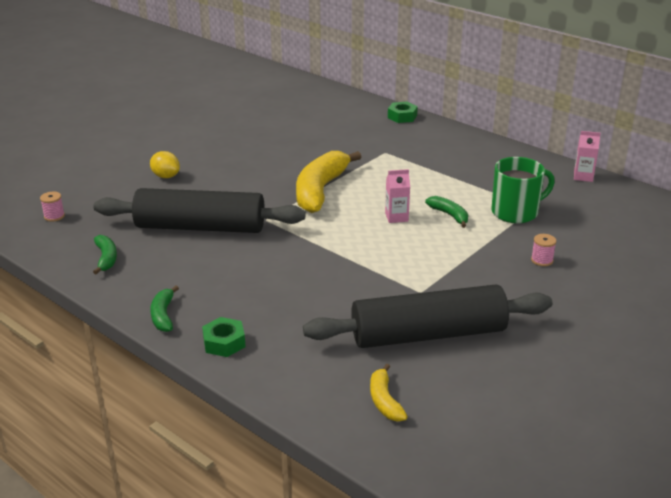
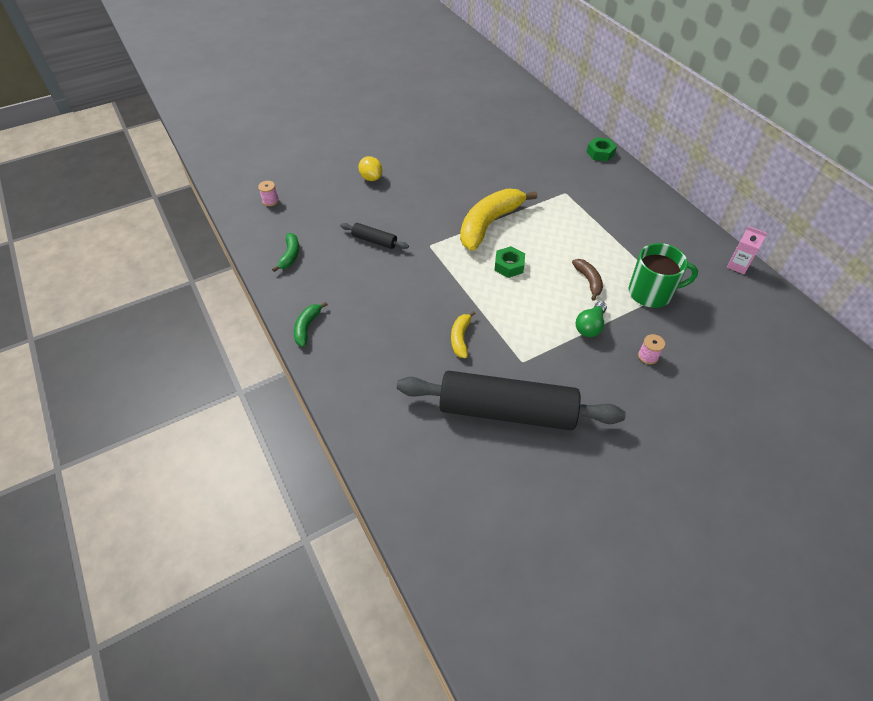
camera: 20 degrees right, 20 degrees up
(200, 227) = (374, 241): black rolling pin -> black rolling pin, size x0.42
(224, 342) = (340, 369): green nut -> green nut (509, 266)
(384, 401) = (438, 471): yellow banana -> yellow banana (460, 338)
(396, 217) = (540, 271): pink carton -> none
(449, 215) = (588, 281): green banana -> brown banana
(472, 249) = (590, 326): none -> green light bulb

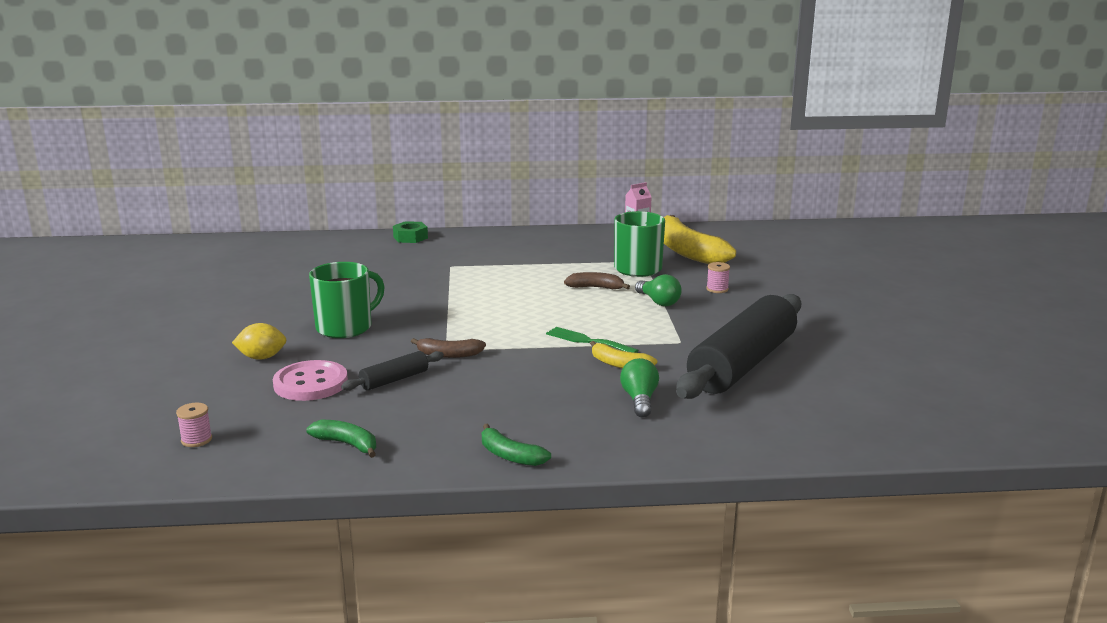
camera: 65 degrees left, 30 degrees down
(351, 210) = (310, 383): none -> pink button
(411, 366) = (639, 400): none -> green light bulb
(422, 249) = (448, 355): none -> brown banana
(431, 190) = (346, 327): none -> green mug
(488, 308) = (587, 341): none -> green fork
(489, 224) = (451, 311): yellow banana -> yellow banana (686, 252)
(509, 266) = (532, 316): green nut -> none

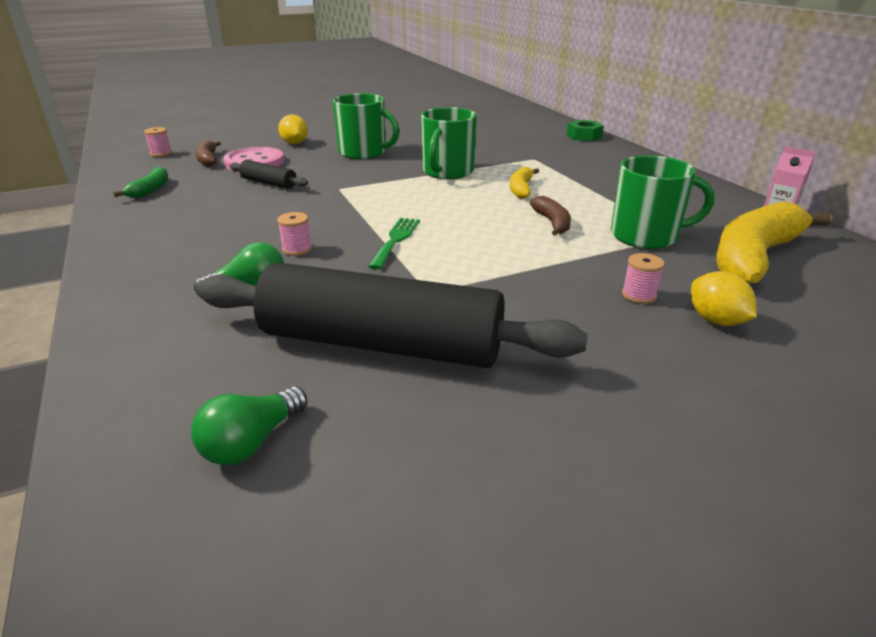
camera: 70 degrees right, 10 degrees up
(448, 355) = (327, 191): brown banana -> brown banana (208, 159)
(449, 301) = (447, 172): none -> green mug
(510, 455) = (121, 246): green banana -> none
(578, 378) = (297, 249): none -> pink spool
(619, 364) = (341, 265): yellow banana -> yellow banana (521, 189)
(658, 302) = (547, 262): green light bulb -> green light bulb (252, 442)
(754, 280) = (716, 320): none -> yellow lemon

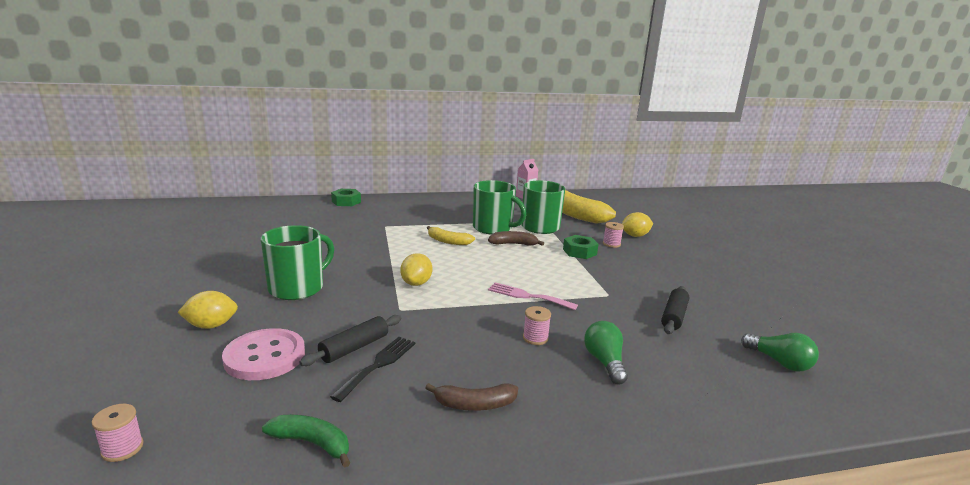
camera: 80 degrees left, 10 degrees down
(208, 159) = (213, 395): brown banana -> brown banana (474, 405)
(243, 193) = (378, 365): none -> black fork
(381, 344) = (674, 316): black rolling pin -> black rolling pin, size x0.42
(395, 240) = (528, 296): green fork -> pink fork
(397, 188) = (416, 283): none -> yellow lemon
(447, 172) = (391, 259): green mug -> green mug (493, 228)
(572, 268) = (579, 252): none -> green nut

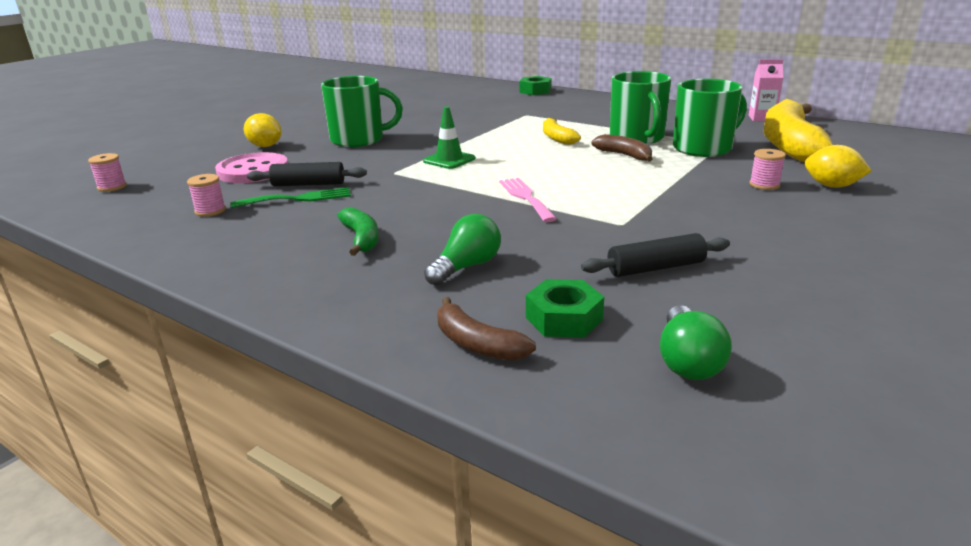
camera: 50 degrees right, 5 degrees up
(312, 443) = (174, 221): green banana -> green banana (361, 239)
(378, 365) = (298, 199): black fork -> green fork
(416, 283) = (449, 160): yellow lemon -> green traffic cone
(474, 405) = (296, 245): brown banana -> brown banana (476, 344)
(535, 338) = (450, 227): pink spool -> pink spool (210, 211)
(579, 252) = (693, 180): green nut -> green nut (564, 318)

